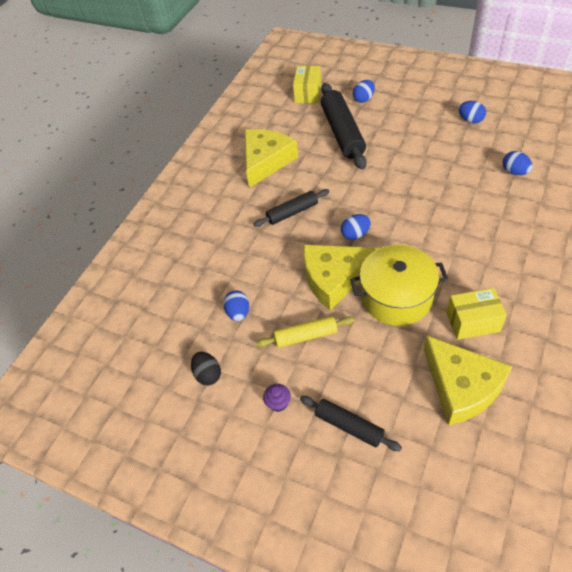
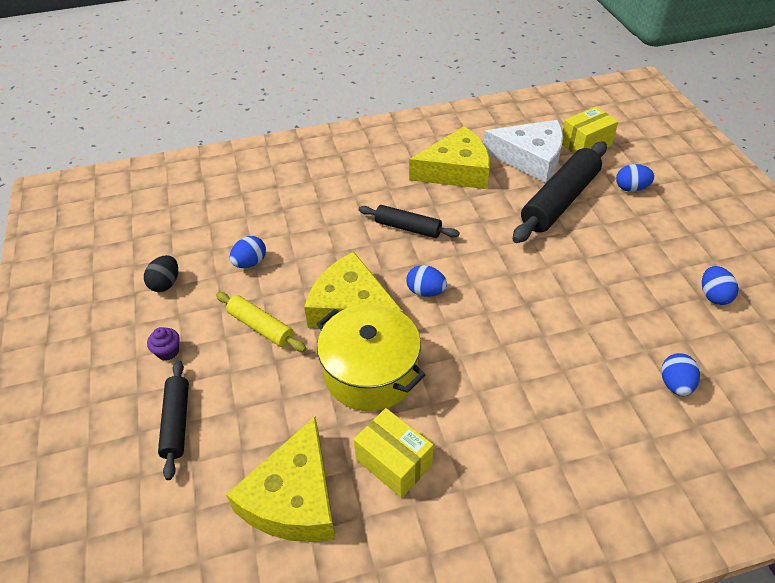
camera: 45 degrees right, 5 degrees down
(293, 123) = (530, 158): none -> white cheese

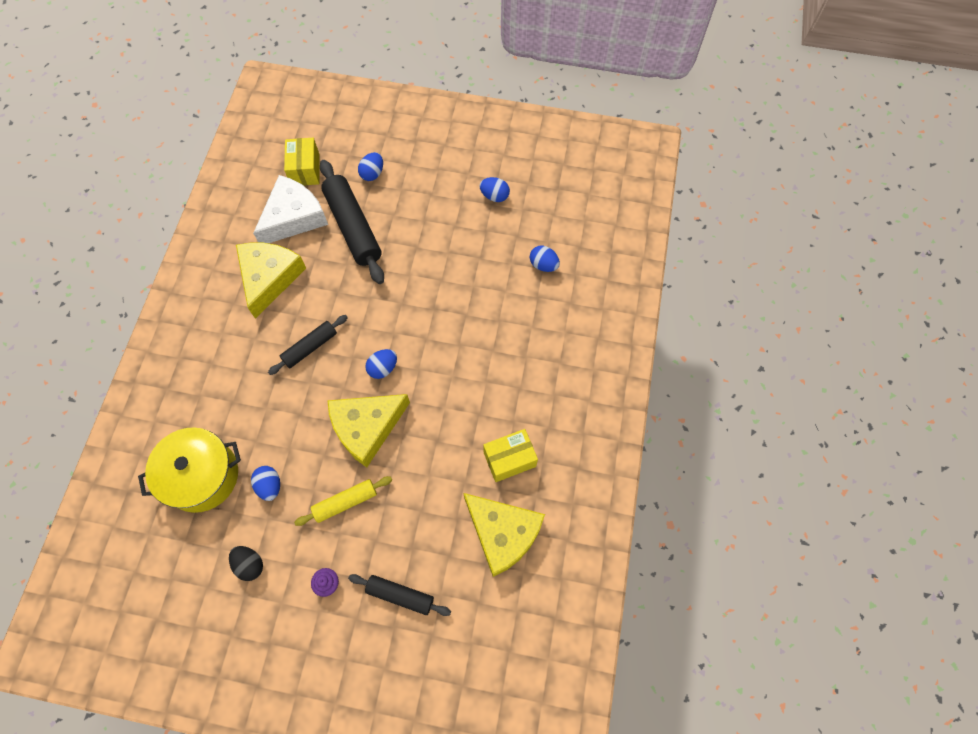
camera: 65 degrees left, 20 degrees up
(371, 372) = (433, 441): yellow pot -> yellow pot (202, 476)

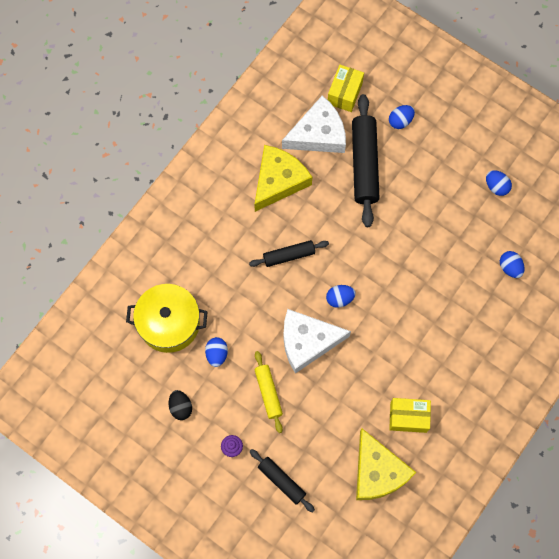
camera: 25 degrees right, 5 degrees up
(345, 502) = (268, 393): yellow rolling pin -> yellow rolling pin turned 75 degrees clockwise
(366, 428) = (307, 341): yellow cheese -> white cheese

